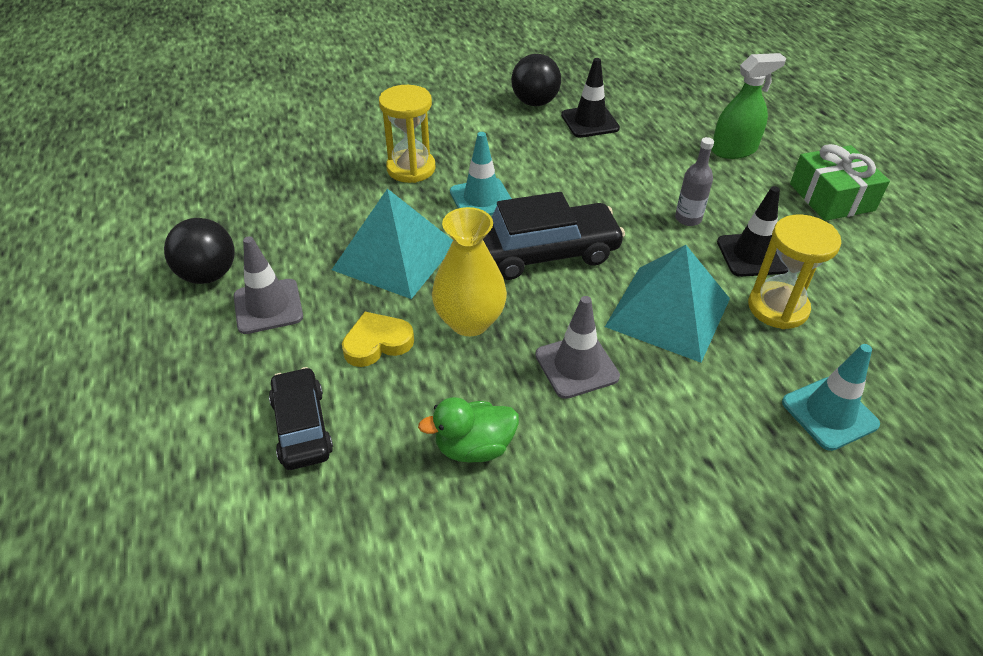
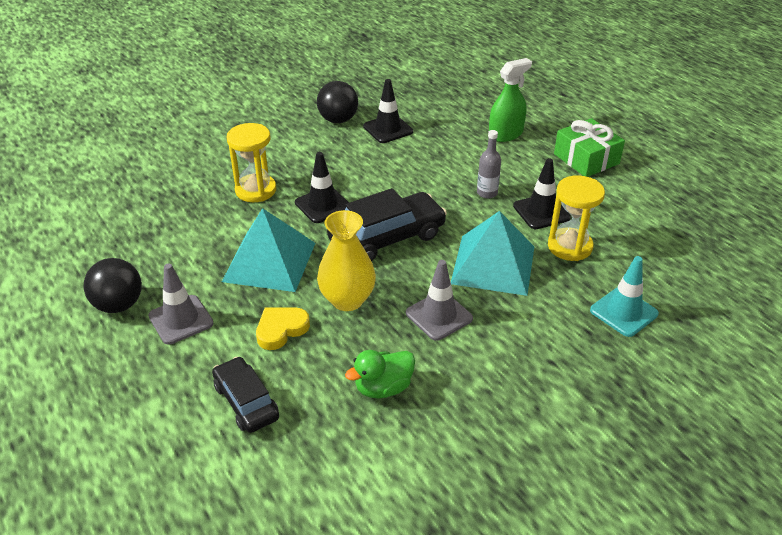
camera: 15 degrees left, 5 degrees down
(481, 199) = (323, 205): turquoise traffic cone -> black traffic cone

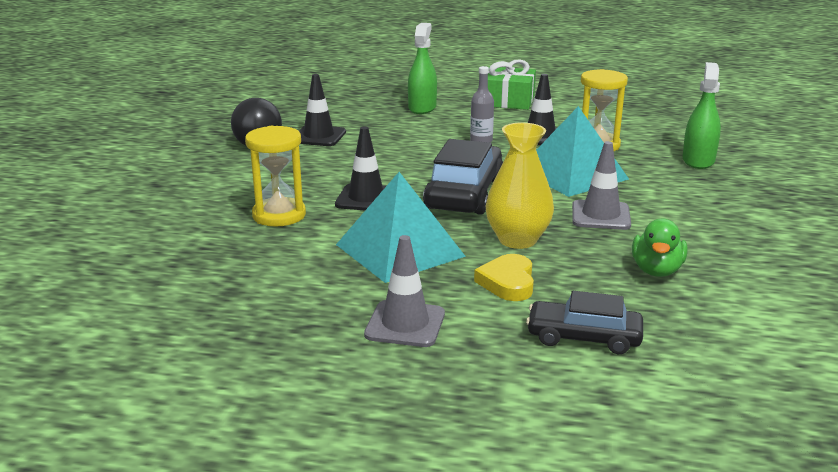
camera: 45 degrees left, 15 degrees down
(119, 305) = (316, 349): black ball -> none
(623, 312) = (698, 160): turquoise traffic cone -> green spray bottle

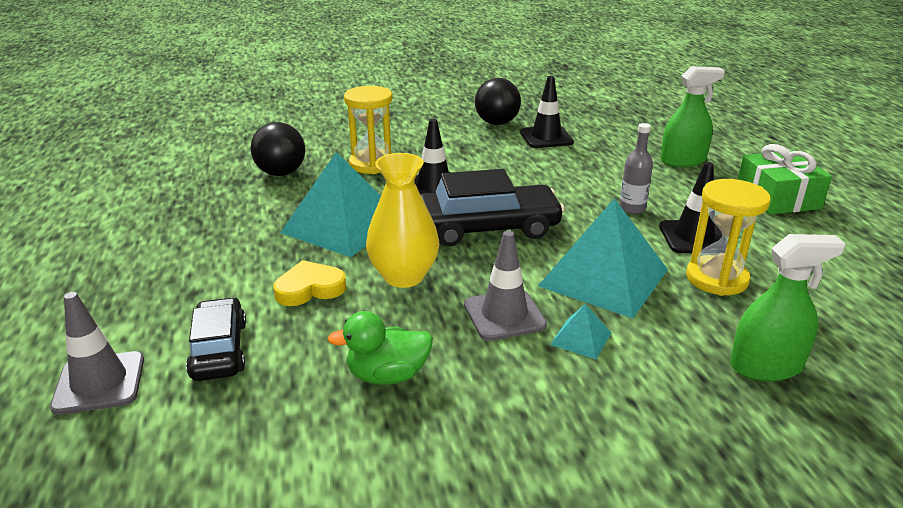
camera: 65 degrees right, 5 degrees up
(239, 264) = (281, 173): none -> black ball
(405, 324) = (213, 257): grey traffic cone -> grey traffic cone (99, 383)
(644, 199) = (581, 338): none -> turquoise pyramid

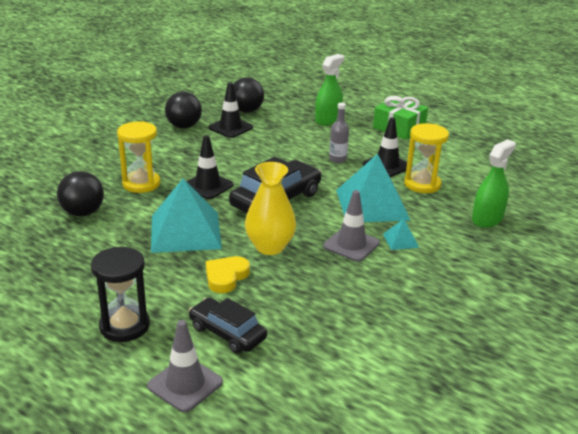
camera: 40 degrees left, 0 degrees up
(148, 293) = (124, 326): none -> black hourglass
(387, 375) = (337, 300): green duck -> none
(590, 125) = (246, 111): none -> black ball

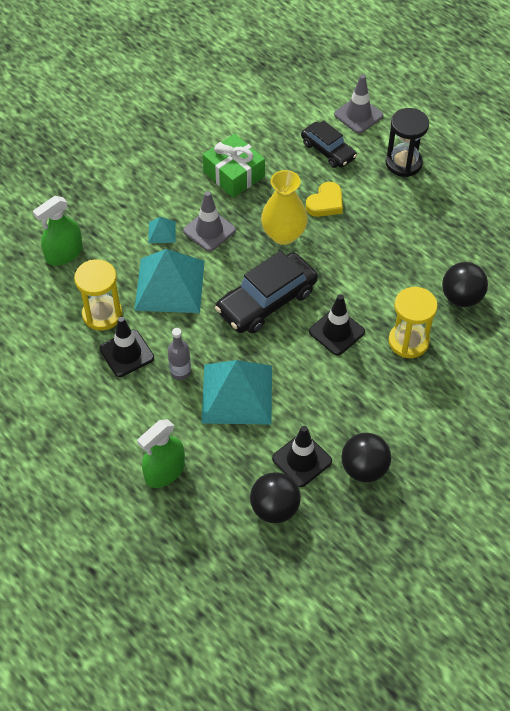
camera: 170 degrees left, 25 degrees up
(185, 231) = (359, 261): turquoise pyramid -> turquoise pyramid (237, 394)
(399, 128) = (75, 441): green gift -> green gift (234, 174)

